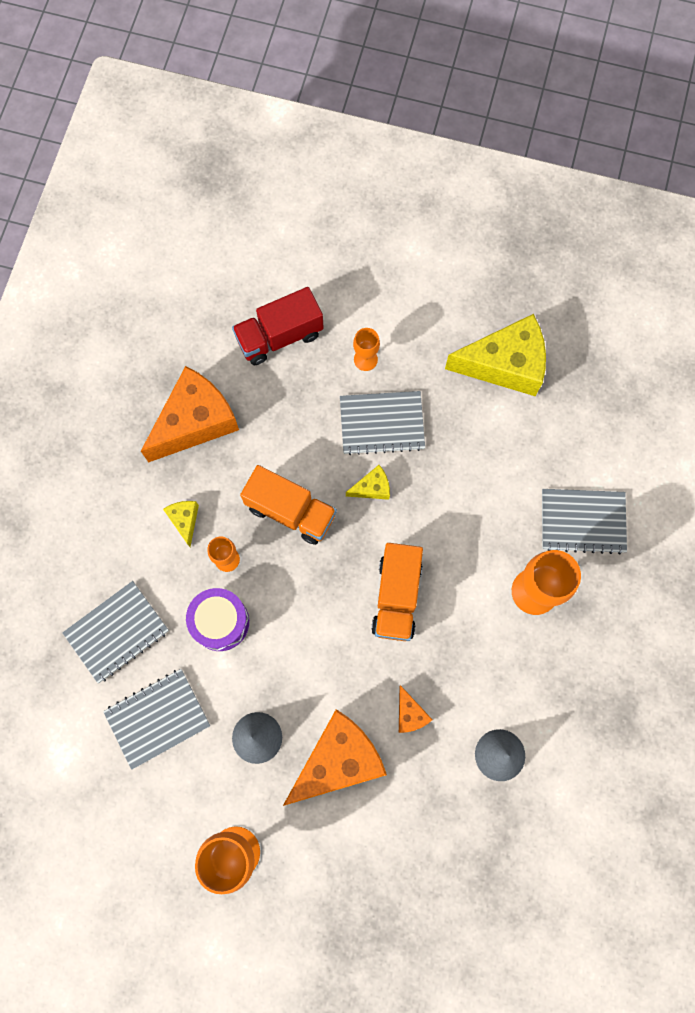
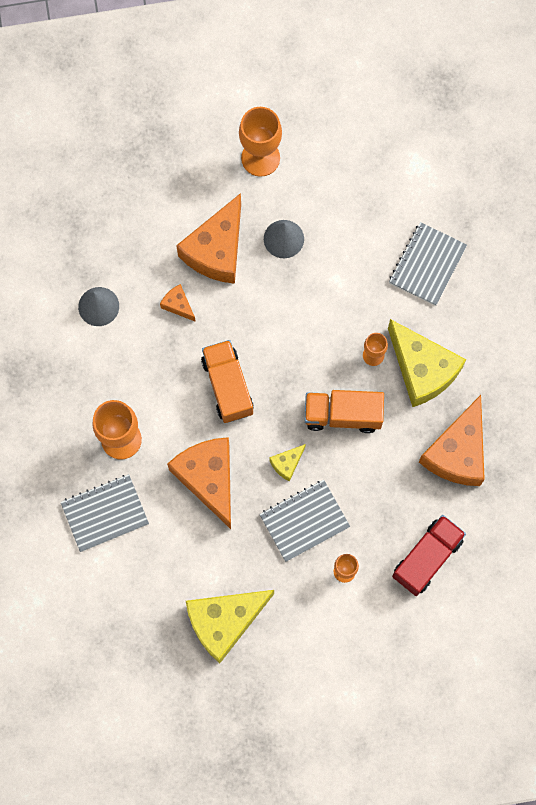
camera: 155 degrees right, 0 degrees up
(157, 718) = (363, 219): grey notebook -> none
(184, 520) = (422, 370): yellow cheese -> yellow cheese, size x2.23
(220, 622) = (353, 307): purple drum -> none
(460, 509) = (208, 478): none -> orange cheese

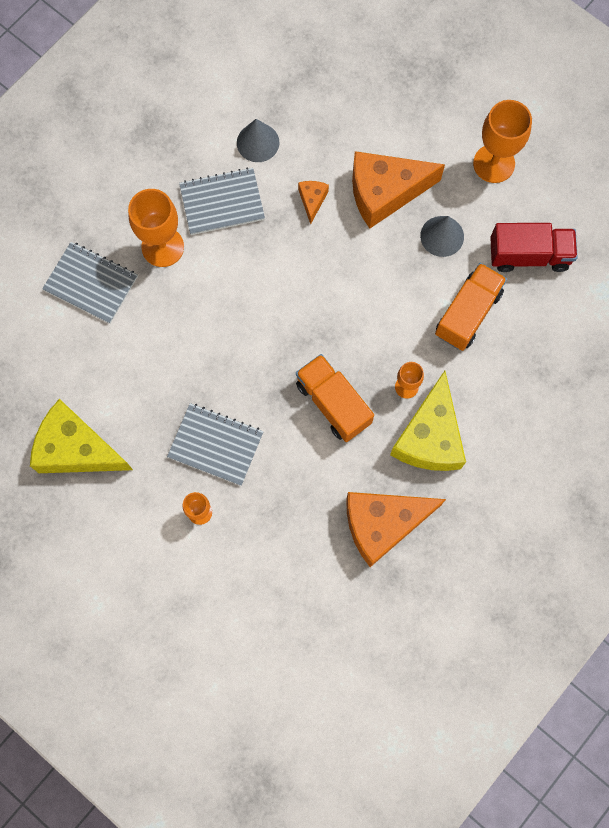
camera: 50 degrees right, 0 degrees up
(208, 478) = (187, 340): orange cheese -> none
(227, 386) = (278, 292): orange truck -> orange truck (468, 313)
(287, 463) = (253, 392): yellow cheese -> none
(427, 265) = (525, 368): grey notebook -> grey notebook (222, 202)
(427, 558) = (268, 573): red truck -> red truck (529, 255)

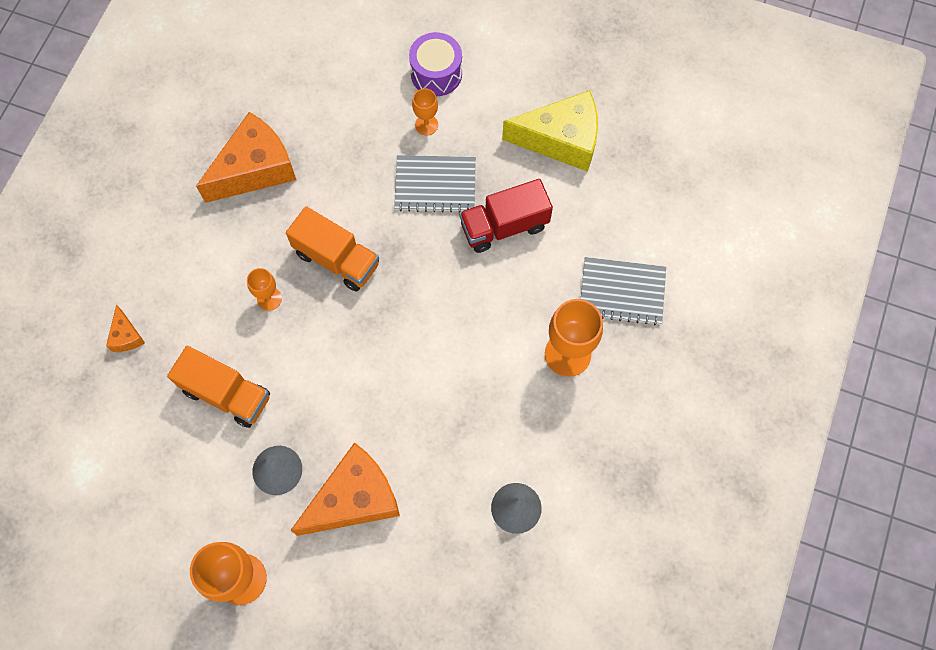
camera: 160 degrees right, 5 degrees down
(168, 567) = (436, 73): none -> purple drum
(222, 202) = (526, 423): grey notebook -> none
(312, 200) = (431, 460): orange cheese -> orange cheese (126, 336)
(429, 437) = (233, 259): yellow cheese -> none
(468, 313) = (226, 394): orange truck -> orange truck turned 75 degrees counterclockwise
(529, 255) = (176, 481): red truck -> red truck (504, 226)

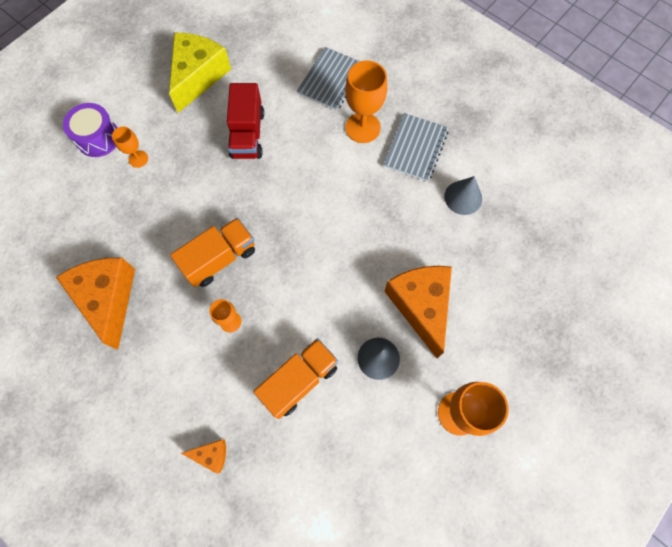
camera: 70 degrees left, 0 degrees up
(435, 185) = (192, 169): grey notebook -> grey notebook (415, 148)

